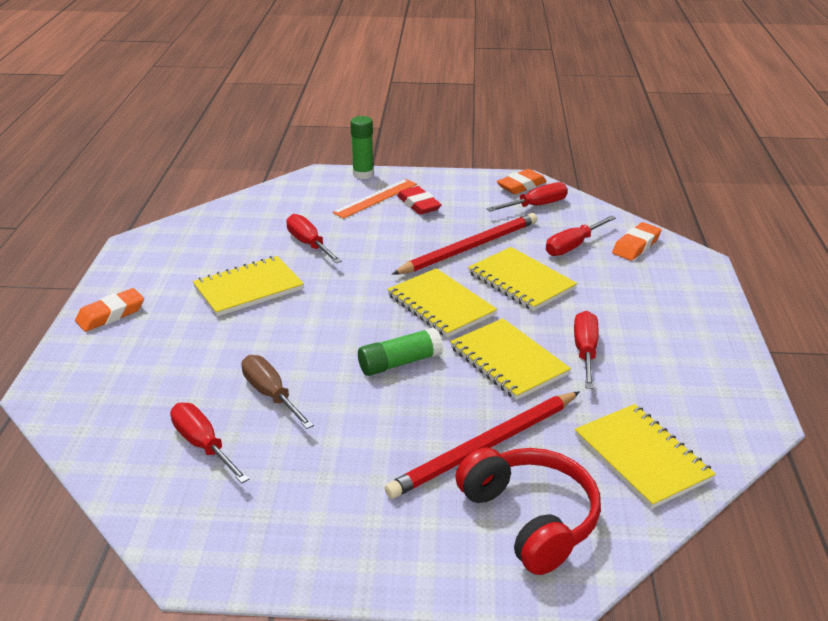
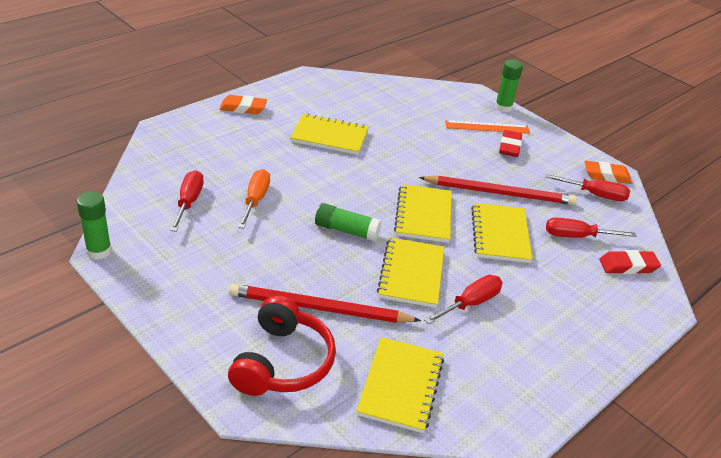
camera: 40 degrees right, 5 degrees up
(182, 568) = (99, 251): none -> green glue stick
(271, 395) = (255, 200): brown screwdriver -> orange screwdriver
(309, 244) = (401, 131): red screwdriver -> none
(636, 246) = (628, 266): orange eraser -> red eraser

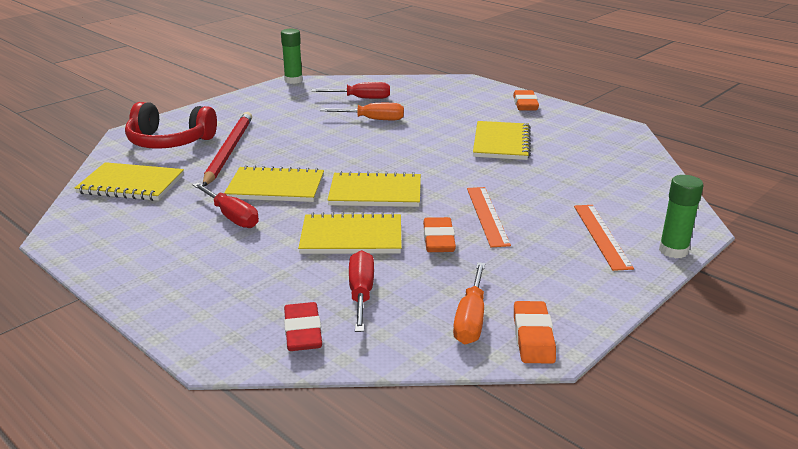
camera: 90 degrees right, 10 degrees down
(346, 230) = (338, 157): green glue stick -> none
(461, 166) = (487, 215): none -> orange ruler
(500, 193) = (438, 240): red pencil -> orange eraser
(509, 147) = (559, 252): red eraser -> none
(595, 195) = (471, 319): red screwdriver -> orange screwdriver

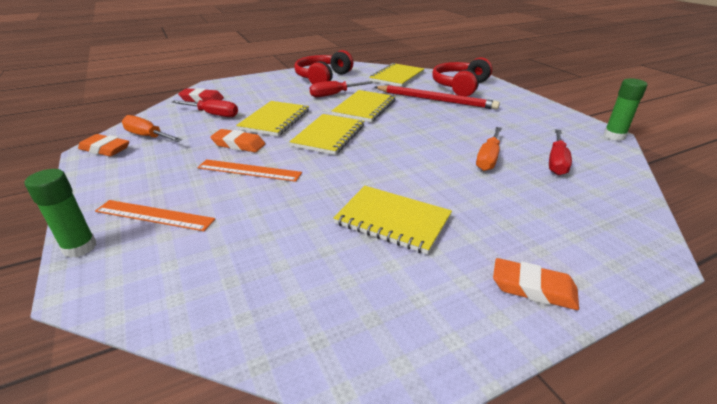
camera: 110 degrees right, 5 degrees up
(147, 243) = (323, 78): none -> red headphones

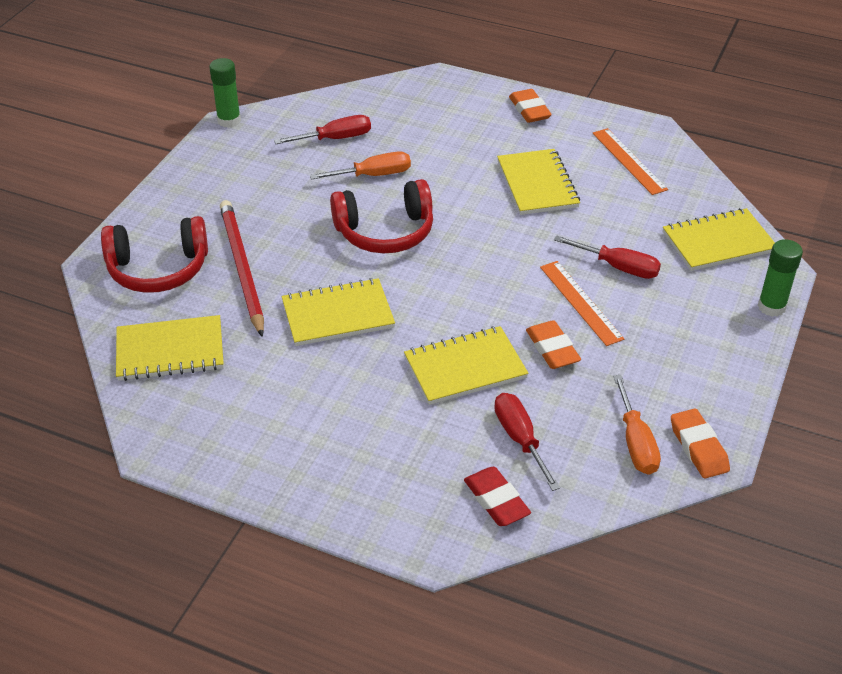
camera: 130 degrees left, 10 degrees up
(154, 215) = (700, 303): orange ruler -> orange ruler (629, 161)
(323, 78) = (260, 432): red headphones -> red headphones (385, 232)
(328, 136) = (449, 297): yellow notebook -> yellow notebook (718, 242)
(334, 94) = (321, 371): red screwdriver -> red screwdriver (618, 267)

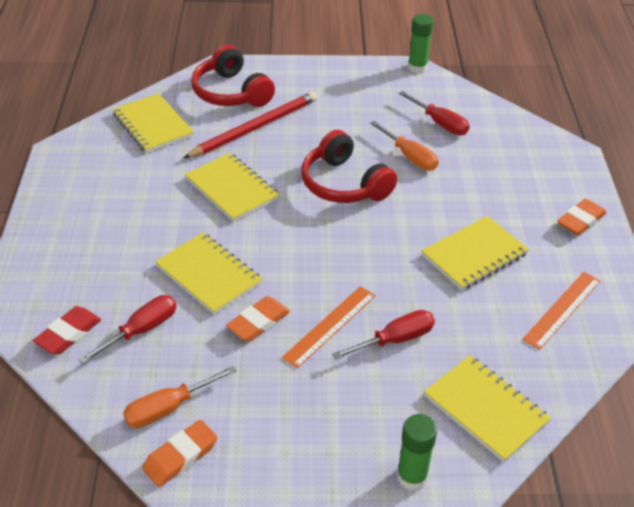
camera: 65 degrees right, 0 degrees up
(618, 267) = (395, 340): red screwdriver -> red screwdriver turned 120 degrees counterclockwise

